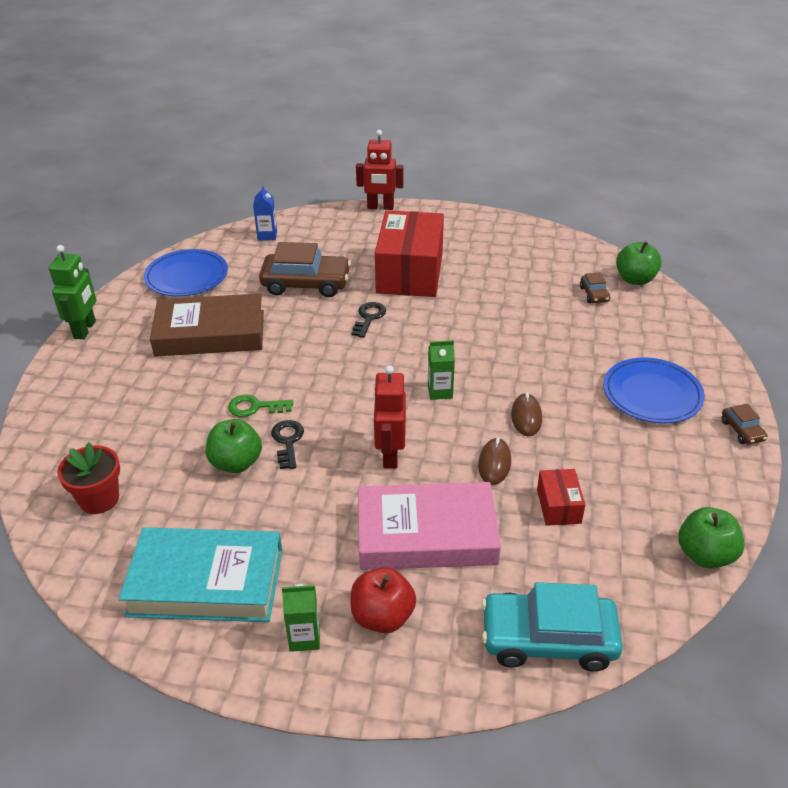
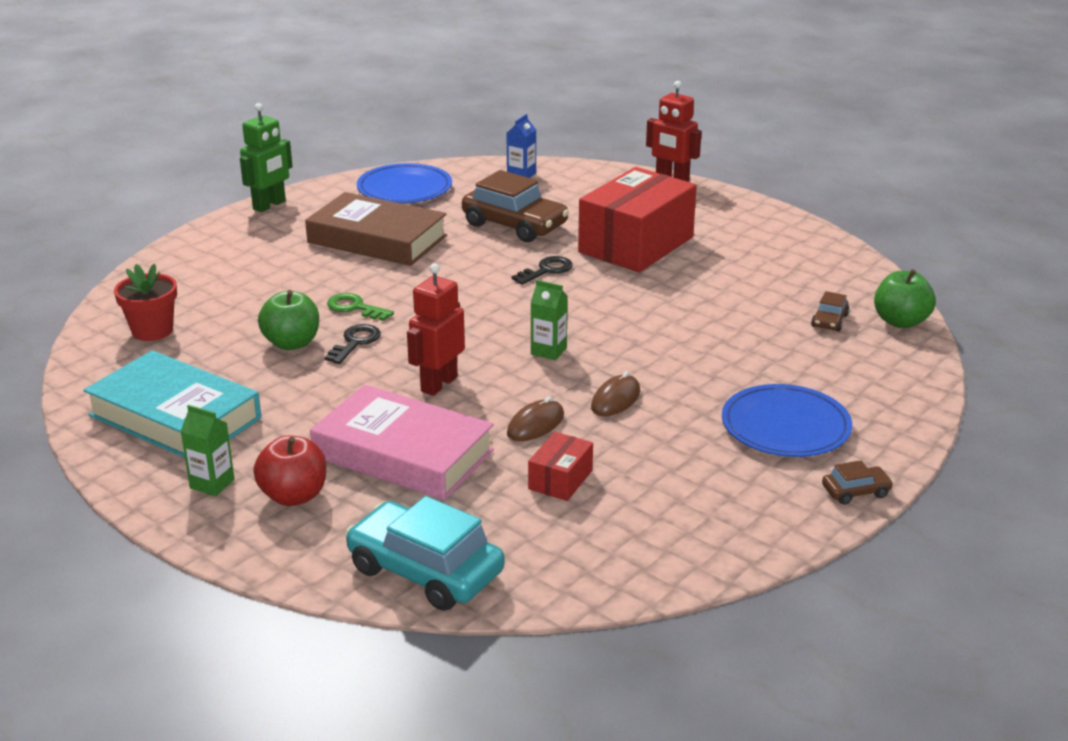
camera: 30 degrees right, 10 degrees down
(705, 555) = (670, 573): green apple -> none
(742, 430) = (856, 491): brown car -> brown car turned 120 degrees counterclockwise

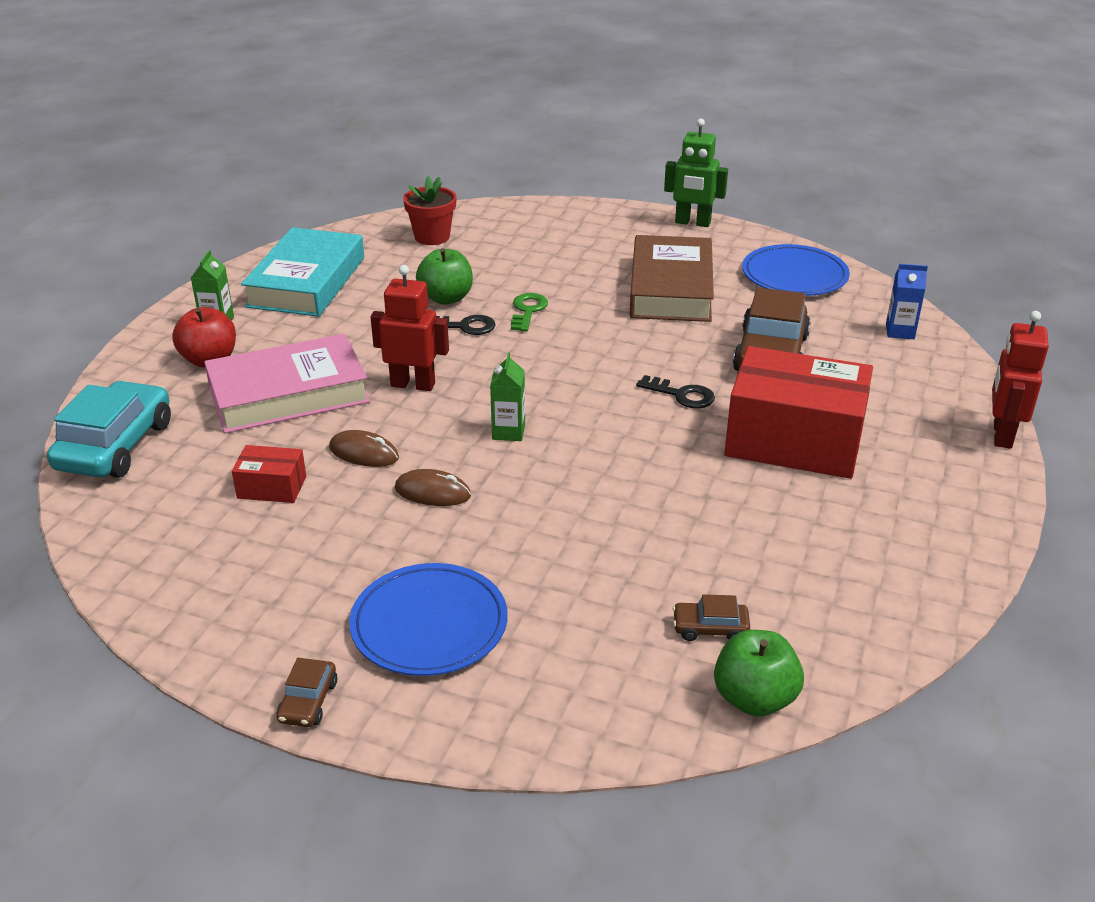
camera: 70 degrees right, 5 degrees up
(403, 453) = (288, 394): pink book -> pink book turned 60 degrees clockwise
(856, 491) = (308, 701): brown car -> brown car turned 45 degrees clockwise

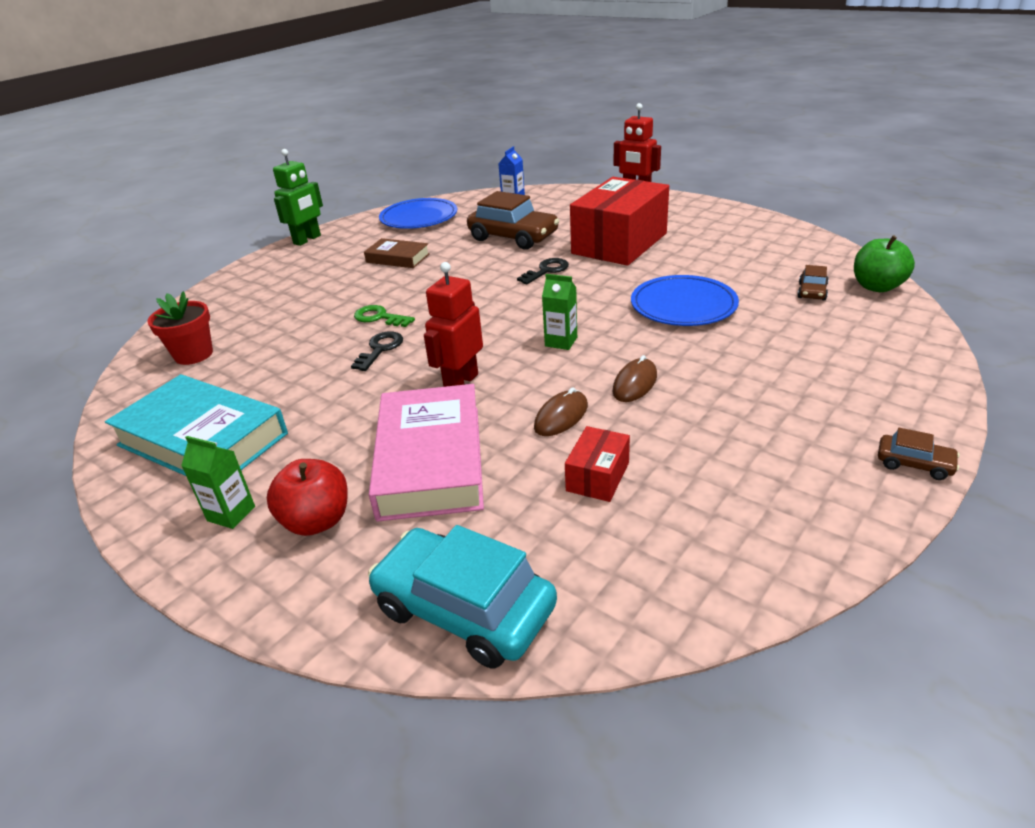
camera: 70 degrees left, 0 degrees up
(429, 624) = (811, 397): blue plate -> blue plate (683, 305)
(446, 298) = (321, 355): green apple -> none
(671, 288) = (398, 258): brown book -> brown book, size x0.54

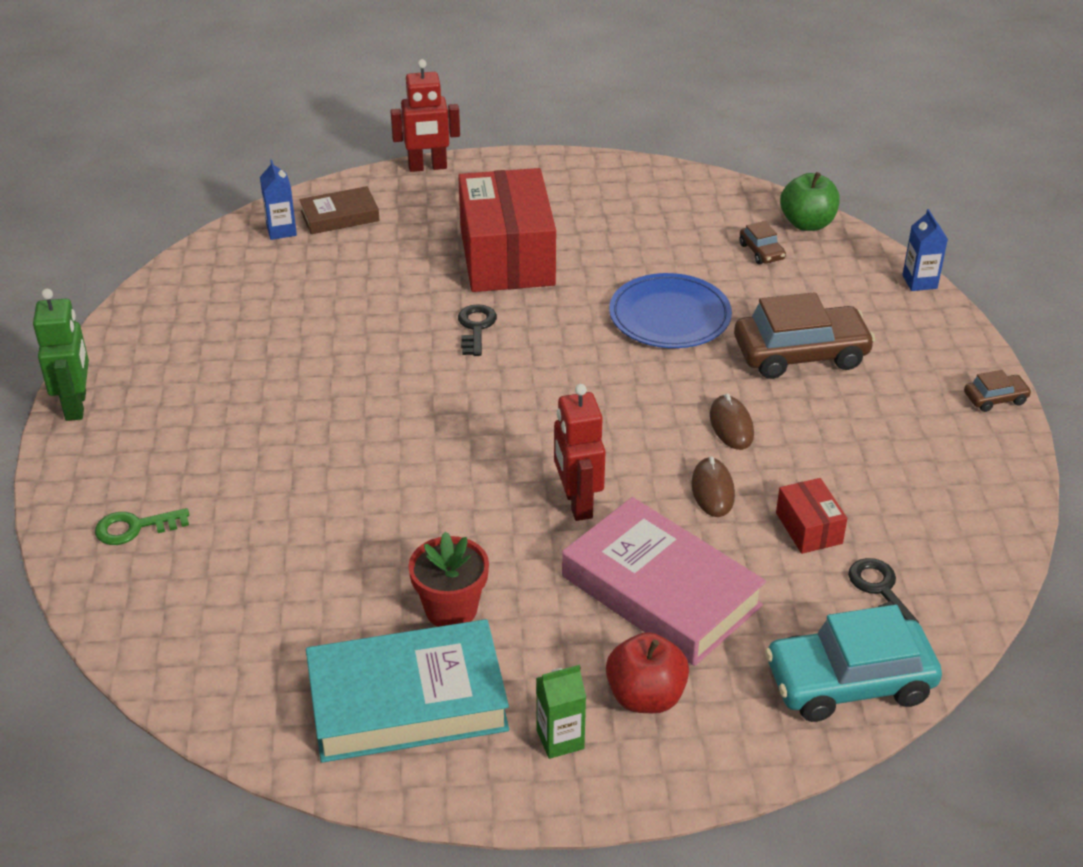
camera: 45 degrees left, 5 degrees up
(193, 354) = (214, 628): red flower pot -> red flower pot (451, 609)
(379, 317) = (372, 472): green key -> green key (135, 528)
(380, 349) = (436, 509): black key -> black key (879, 589)
(398, 258) = (263, 382): brown book -> brown book (340, 216)
(419, 218) = (190, 307): blue plate -> none
(513, 237) = (368, 293): brown car -> brown car (800, 354)
(561, 342) = (610, 411): green carton -> none
(940, 353) = (919, 282): none -> blue carton

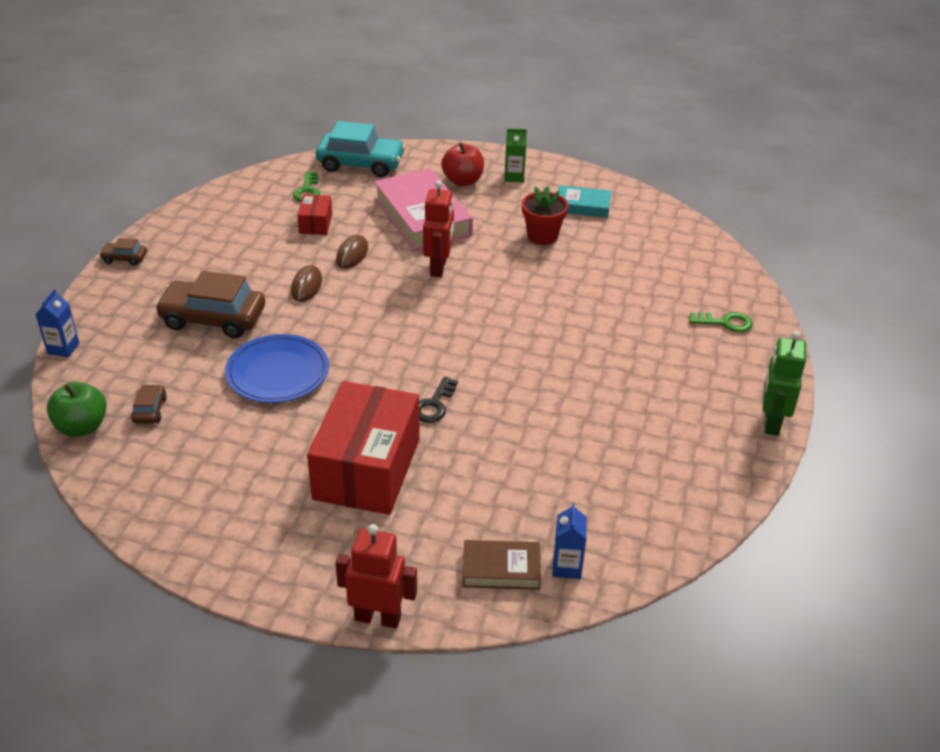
camera: 160 degrees left, 0 degrees up
(407, 701) = (582, 206): turquoise book -> turquoise book, size x0.54
(879, 589) = (307, 191): black key -> green key

